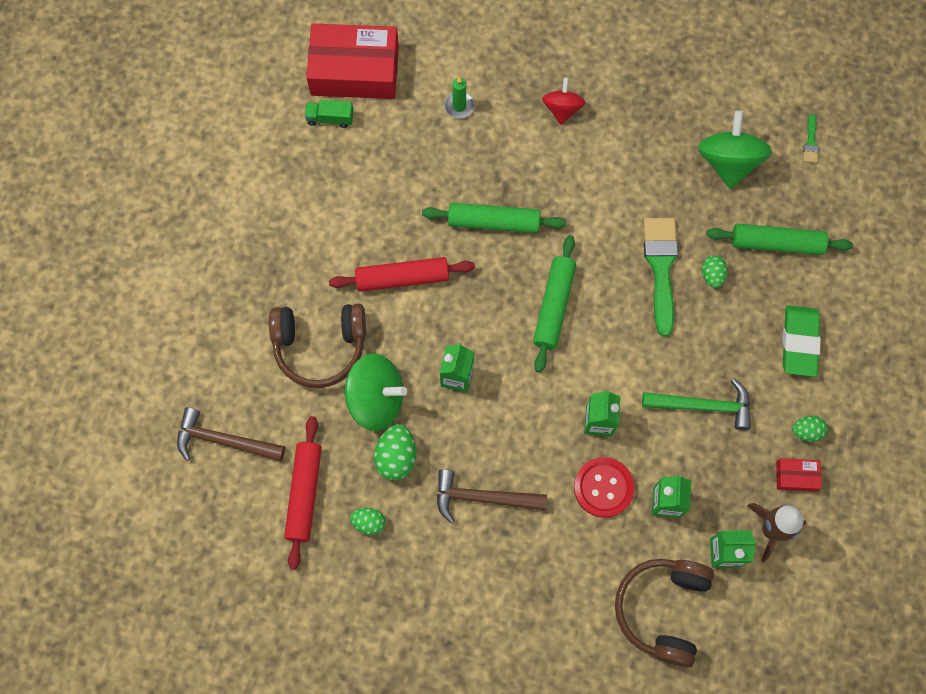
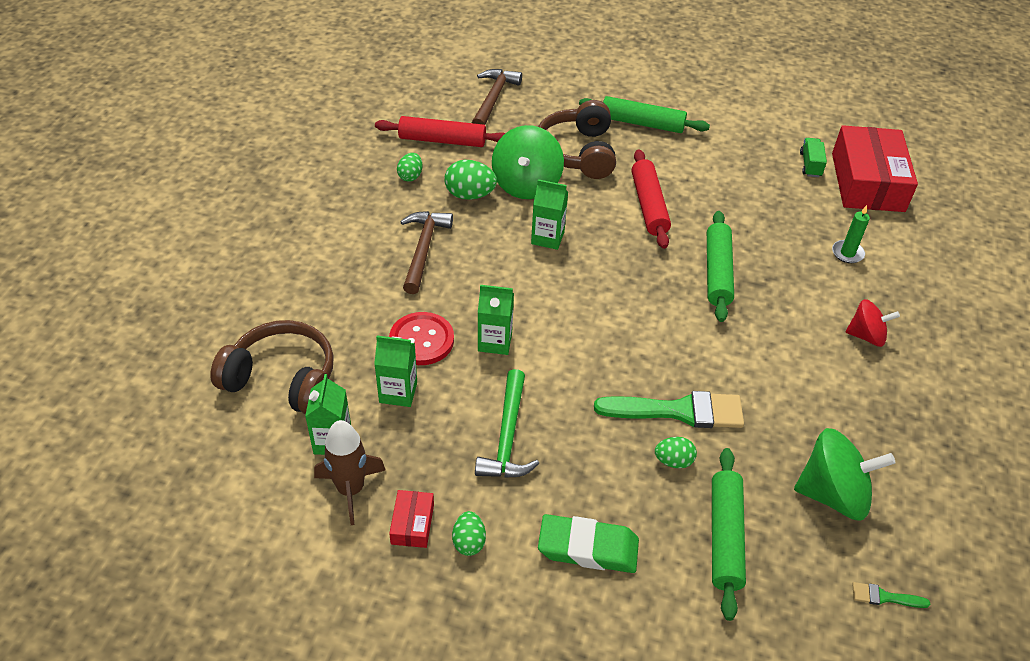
camera: 90 degrees right, 25 degrees down
(553, 306) = (625, 313): green rolling pin -> green rolling pin (642, 123)

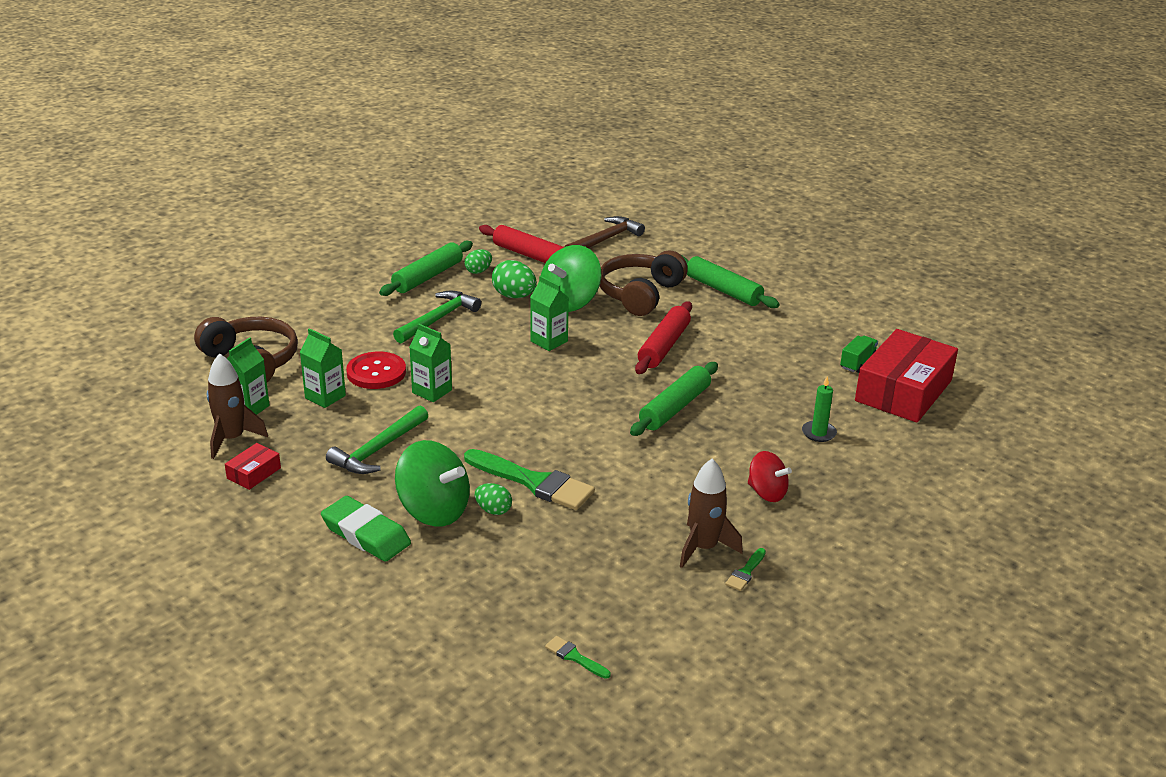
camera: 30 degrees right, 15 degrees down
(423, 249) = (438, 319): brown hammer -> green hammer
(469, 542) = (282, 498): green egg -> none
(724, 537) = (482, 569): green rolling pin -> green rolling pin (427, 277)
(833, 494) = (607, 579): green spinning top -> green spinning top (434, 511)
(873, 420) = (703, 548): none -> brown rocket
(925, 431) = (745, 572): none -> green brush

